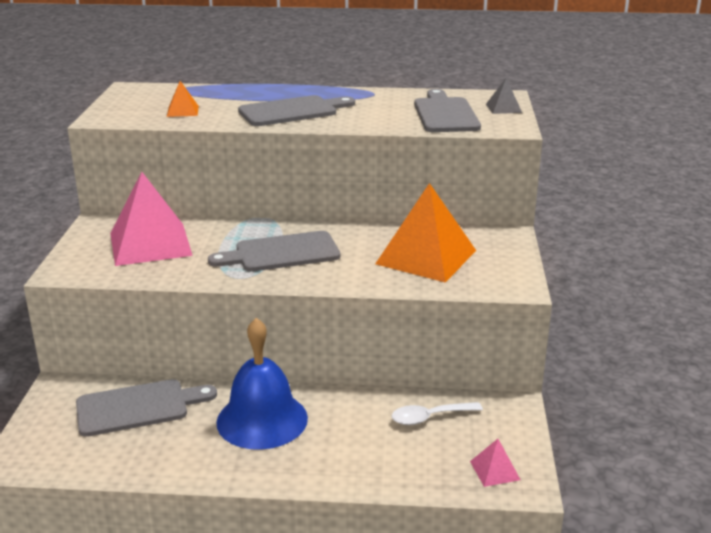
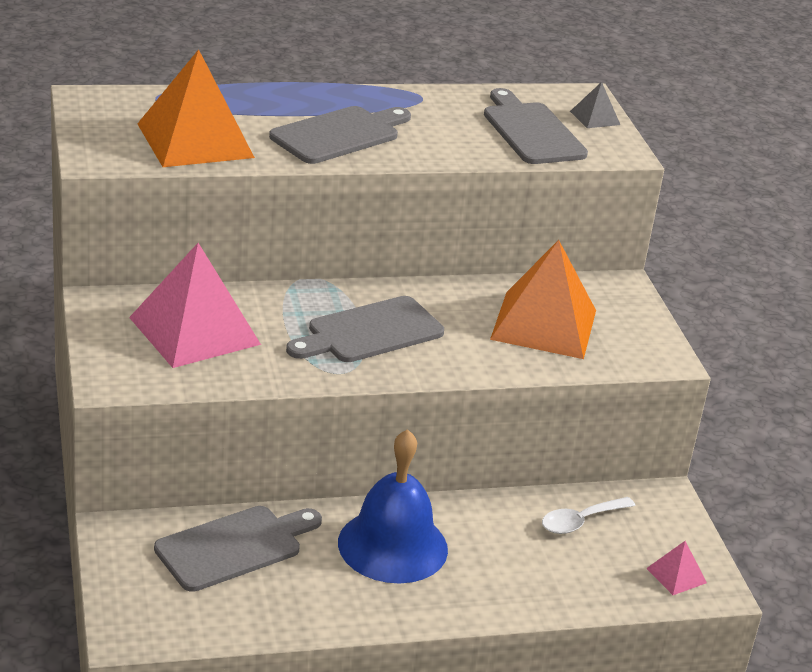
camera: 20 degrees left, 5 degrees up
(182, 111) = (195, 140): orange pyramid -> orange pyramid, size x2.30

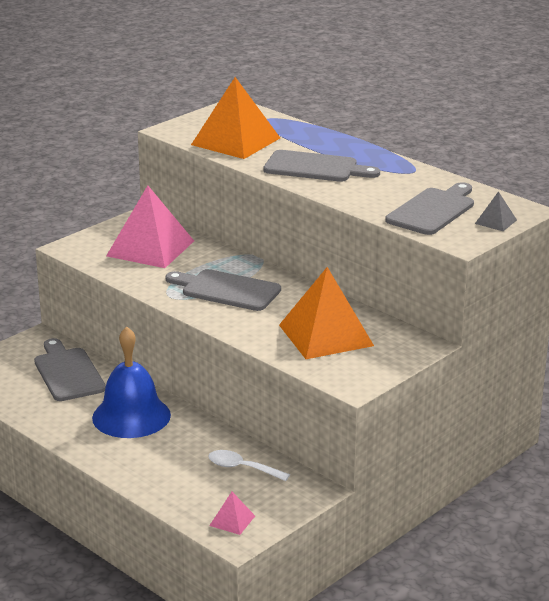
camera: 60 degrees right, 5 degrees down
(234, 547) = (68, 372): grey cutting board -> grey cutting board turned 135 degrees counterclockwise

